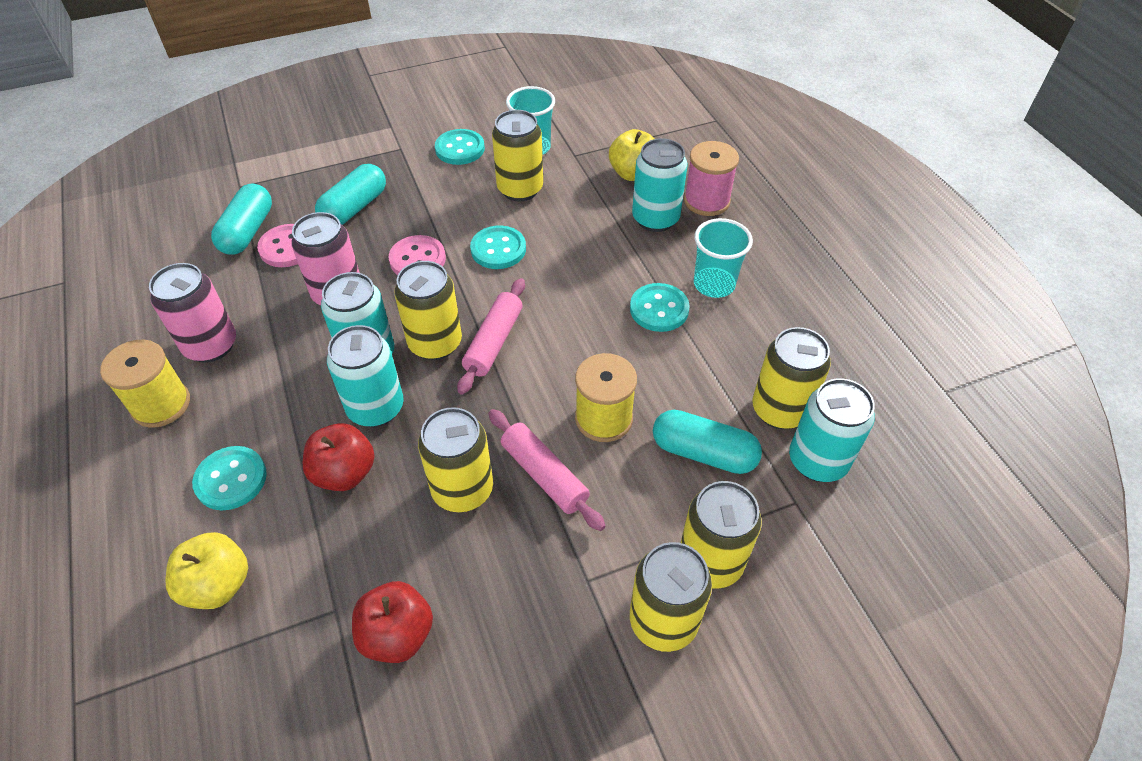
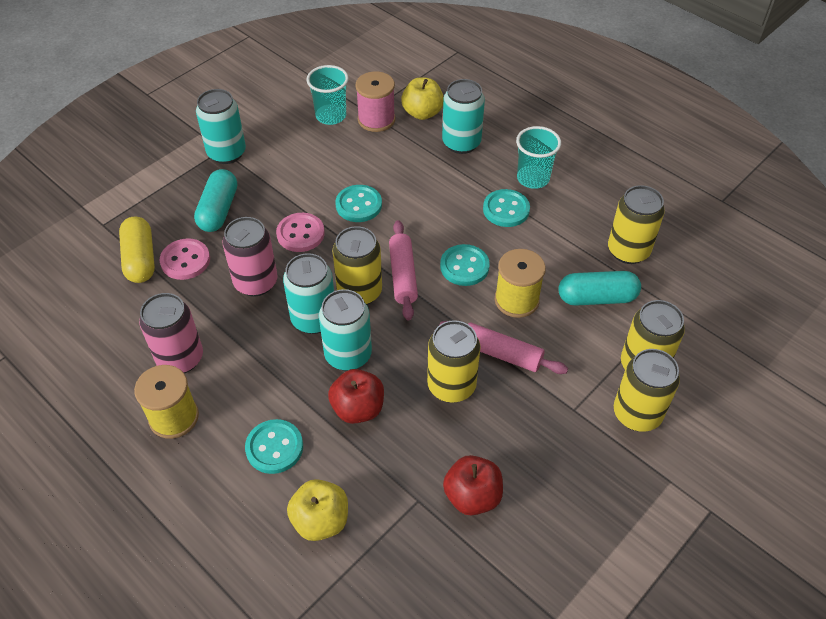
camera: 25 degrees left, 0 degrees up
(247, 231) = (140, 259): turquoise capsule -> yellow capsule
(460, 149) = (272, 134): turquoise button -> turquoise button (464, 266)
(520, 189) = (343, 152): yellow can -> none
(706, 201) = (490, 117): pink spool -> pink spool (376, 119)
(817, 461) = (671, 275): turquoise can -> turquoise can (226, 153)

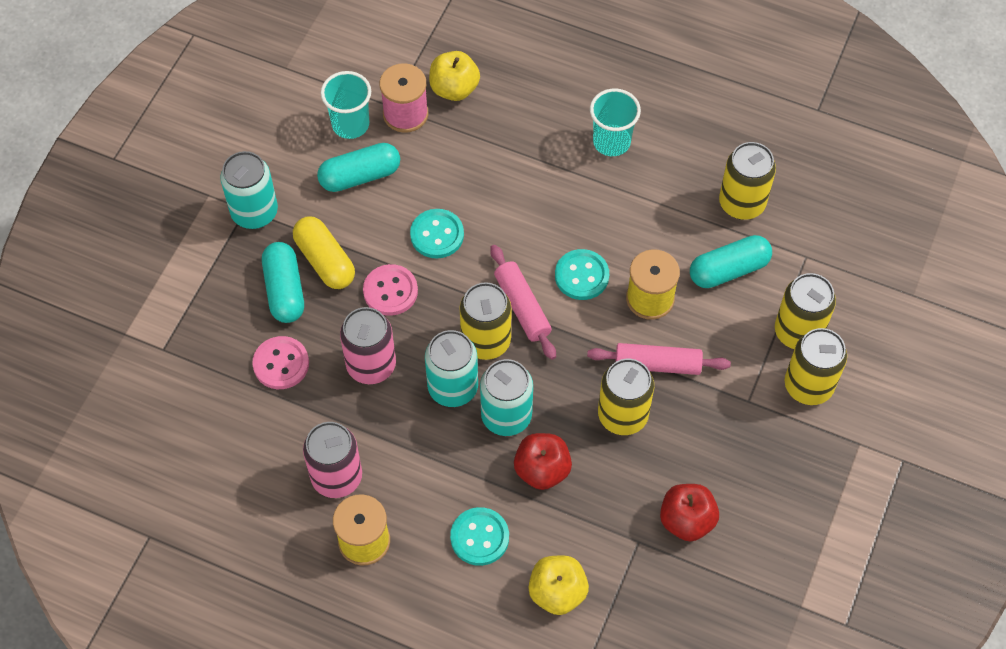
camera: 20 degrees left, 10 degrees up
(140, 259) = (230, 378): yellow capsule -> yellow capsule (325, 261)
(319, 150) = (360, 176): none -> turquoise capsule
(461, 143) = (515, 118): turquoise can -> none
(506, 209) = (598, 191): turquoise button -> none

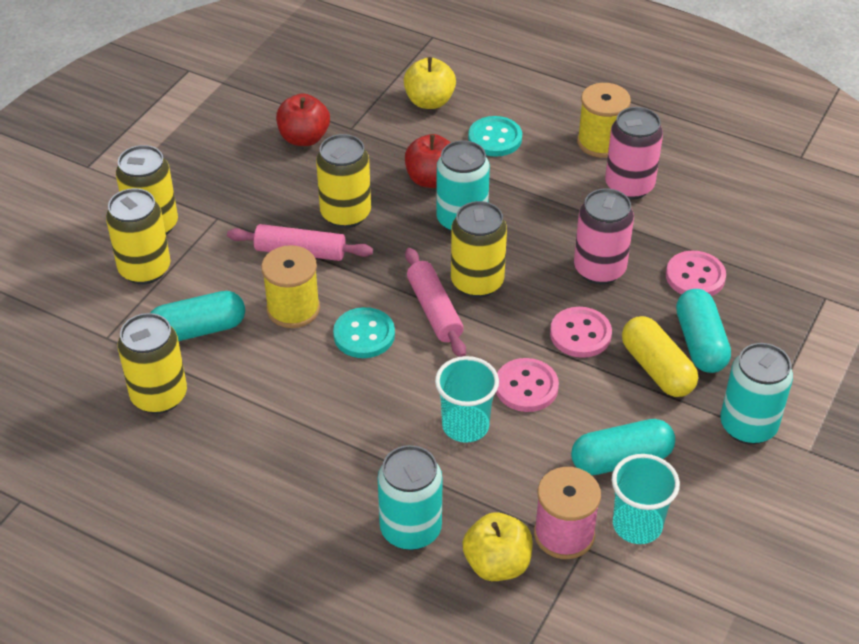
camera: 175 degrees left, 15 degrees down
(437, 235) = (526, 387): turquoise button -> pink button
(453, 388) = (514, 246): turquoise can -> turquoise can (410, 529)
(611, 142) = (298, 478): turquoise cup -> turquoise cup (465, 426)

